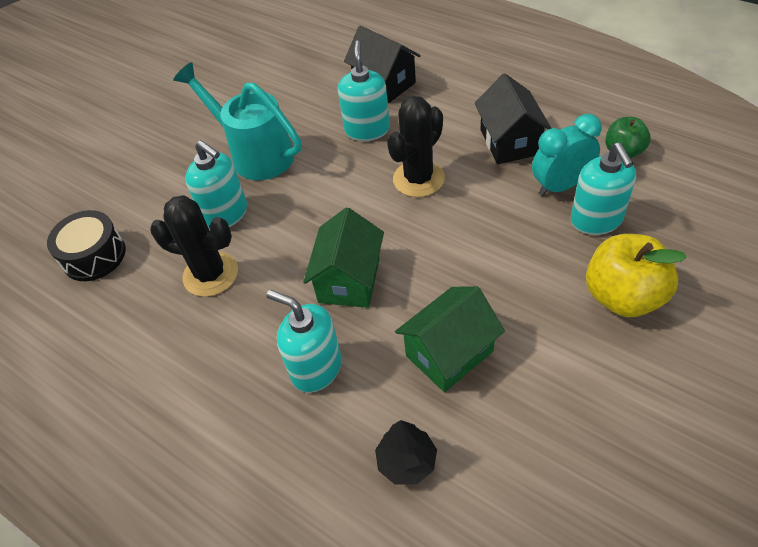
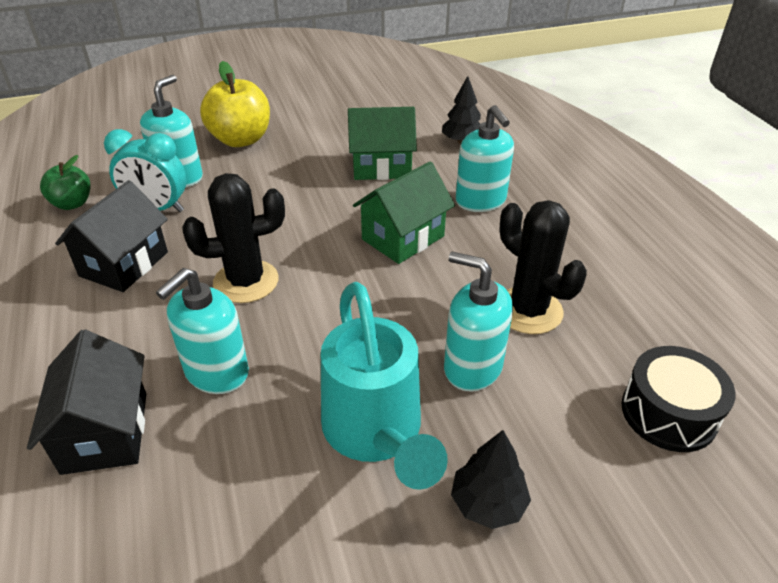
camera: 150 degrees left, 10 degrees down
(180, 159) = (488, 503): none -> black tree
(226, 214) = (472, 367): turquoise soap dispenser -> turquoise soap dispenser turned 45 degrees counterclockwise

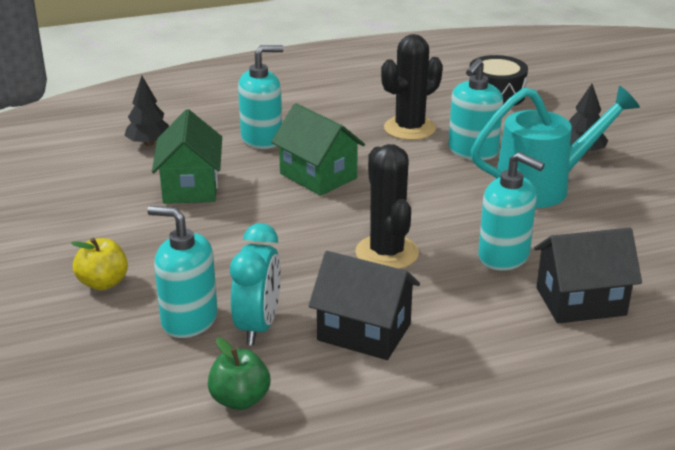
camera: 90 degrees left, 10 degrees down
(240, 139) = (103, 283): yellow apple -> yellow apple, size x0.60

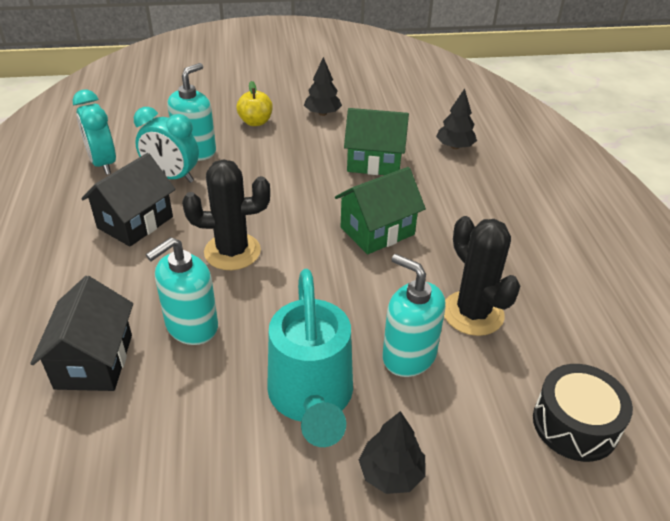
camera: 100 degrees right, 10 degrees up
(76, 233) = (322, 113): none -> black tree
(240, 400) = (103, 163): green apple -> turquoise clock
(262, 139) = (457, 206): turquoise soap dispenser -> none

